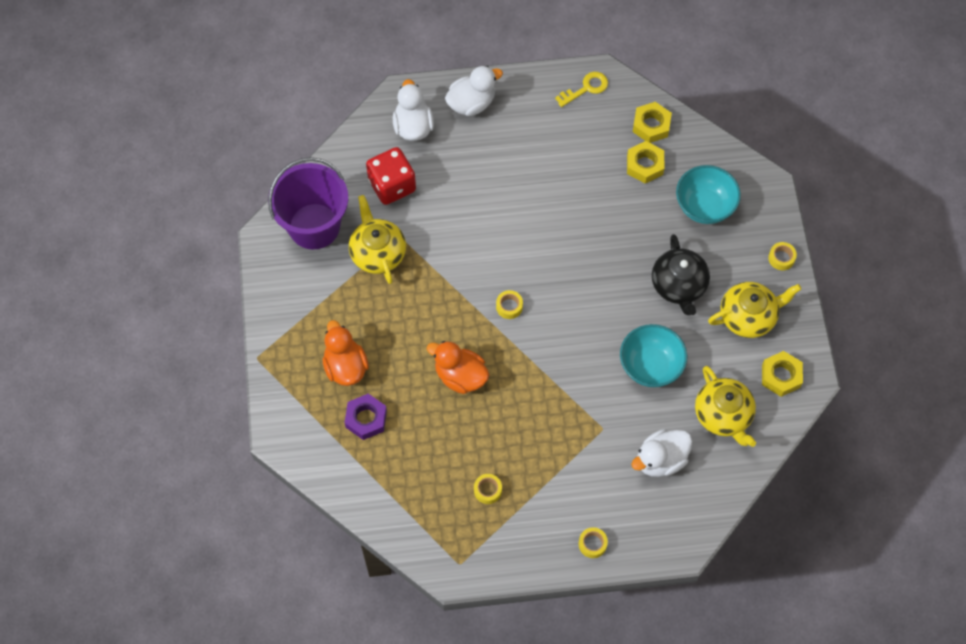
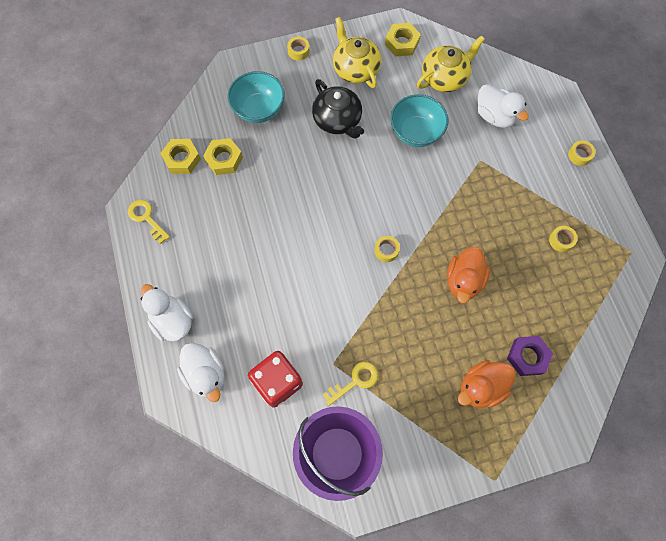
camera: 100 degrees left, 5 degrees up
(377, 253) = (355, 381): yellow teapot -> yellow key
(413, 126) = (206, 374): white duck -> white duck turned 105 degrees counterclockwise
(678, 285) = (337, 120): black teapot -> black teapot turned 75 degrees clockwise

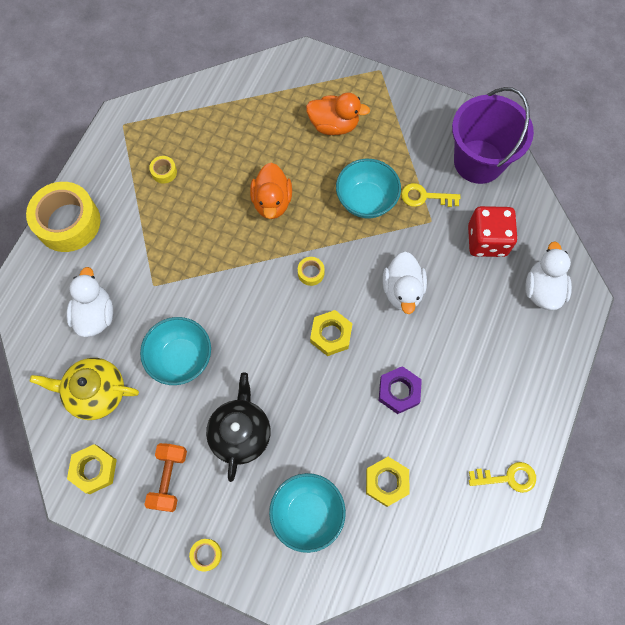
camera: 140 degrees left, 0 degrees up
(146, 218) = (507, 477): yellow key -> yellow key turned 90 degrees counterclockwise
(172, 321) = (543, 355): white duck -> white duck (402, 290)
(182, 159) = (429, 518): yellow nut -> yellow nut (331, 335)
(355, 69) = (169, 478): yellow teapot -> orange dumbbell
(397, 340) = (366, 200): none -> turquoise bowl
(463, 281) = (272, 202): orange duck -> orange duck turned 120 degrees clockwise
(527, 357) = (280, 118): purple nut -> purple nut (399, 391)
(579, 155) = (68, 222): yellow tape -> yellow tape, size x2.45

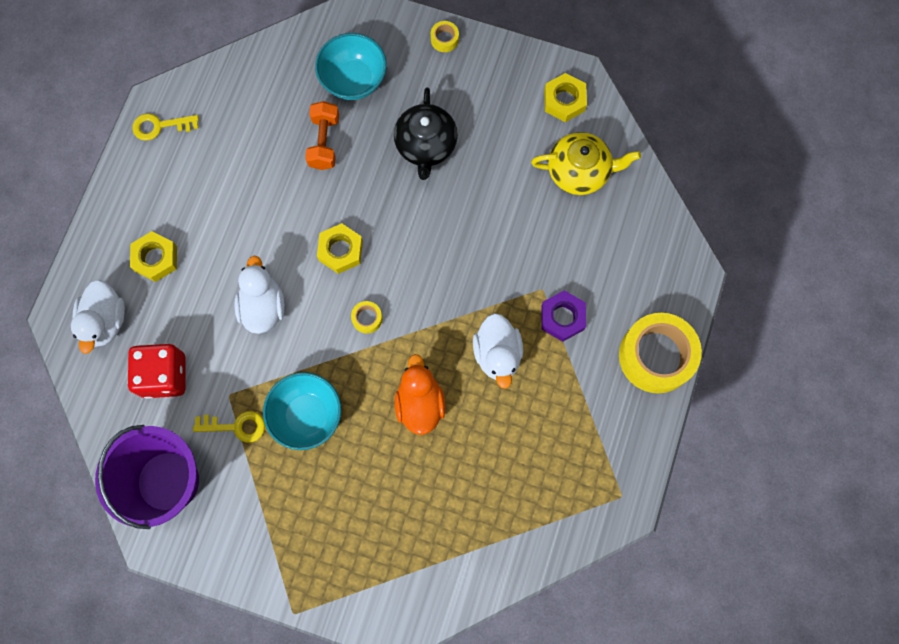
camera: 175 degrees right, 5 degrees up
(95, 315) = (598, 251): white duck -> white duck (497, 354)
(164, 172) = (556, 432): yellow tape -> none
(169, 478) = (490, 99): orange dumbbell -> orange dumbbell (324, 142)
(181, 358) = (498, 213): turquoise bowl -> none
(334, 125) = (351, 519): orange duck -> none
(386, 482) = (278, 113): yellow nut -> yellow nut (155, 258)
(399, 391) = (267, 198): purple nut -> purple nut (562, 317)

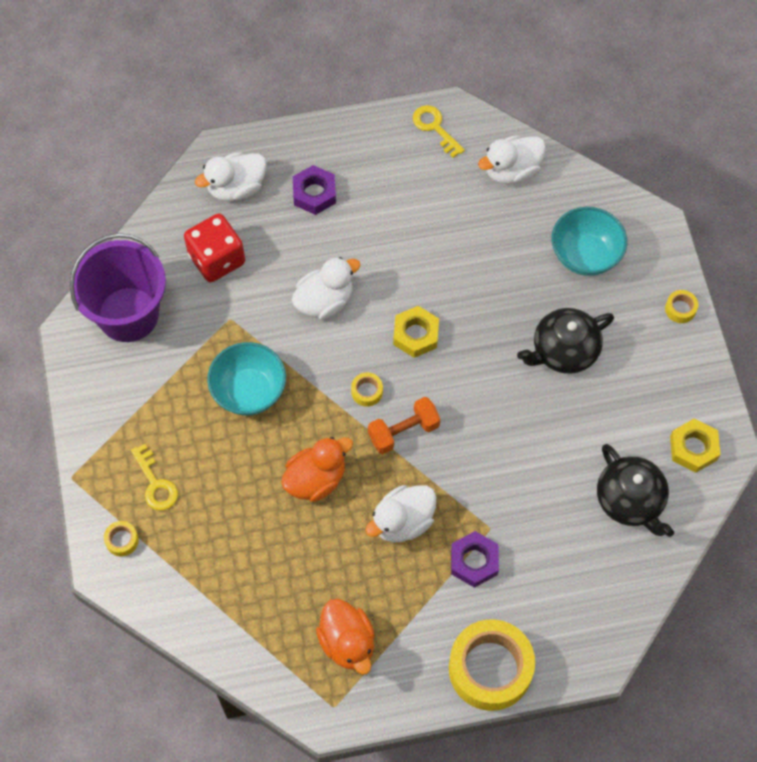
camera: 60 degrees right, 10 degrees down
(155, 258) = (314, 193): yellow nut -> purple nut
(236, 426) = (206, 340): yellow key -> yellow key (155, 483)
(241, 90) = (511, 171): none -> white duck
(324, 142) = (509, 264): orange dumbbell -> orange dumbbell (403, 431)
(379, 598) = (122, 540): none -> yellow tape
(574, 455) = (347, 642): none -> orange duck
(579, 171) = (630, 500): yellow teapot -> black teapot

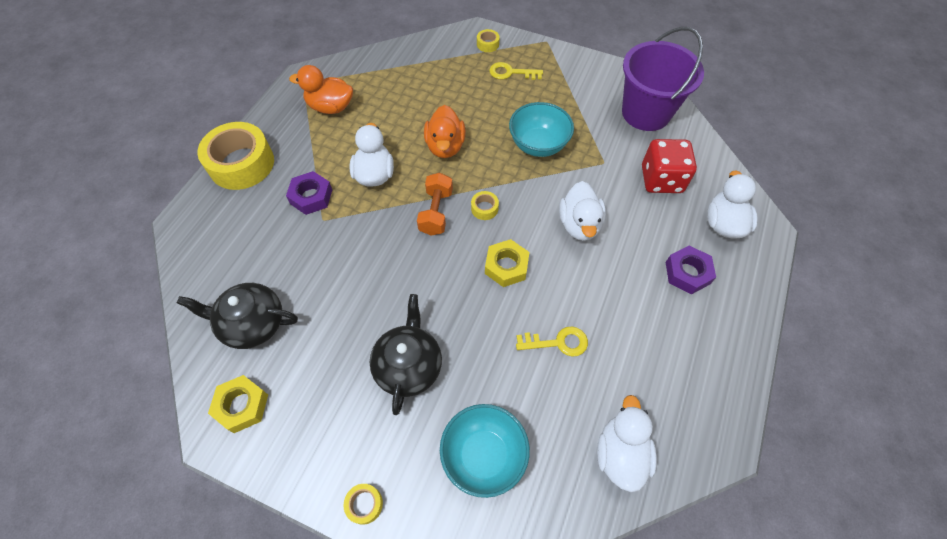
camera: 125 degrees right, 5 degrees down
(435, 128) = (711, 414): yellow key -> yellow key (558, 342)

